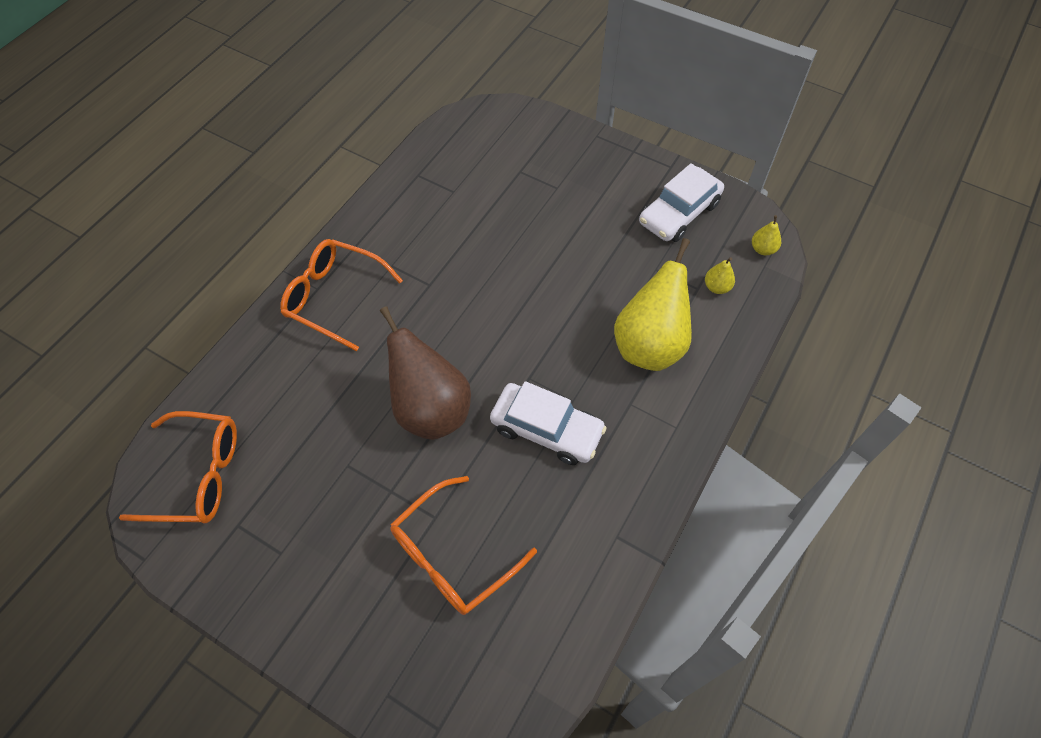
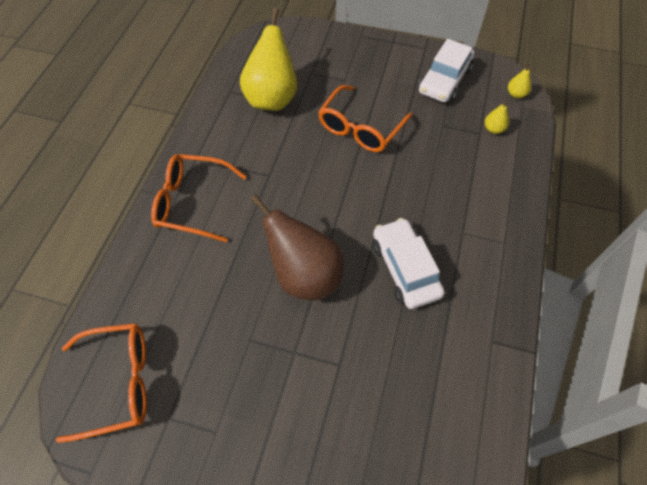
camera: 15 degrees left, 0 degrees up
(452, 556) = (365, 393): orange glasses -> orange glasses (360, 128)
(546, 429) = (405, 269): white car -> white car turned 120 degrees counterclockwise
(649, 345) = (460, 184): yellow pear -> yellow pear (272, 98)

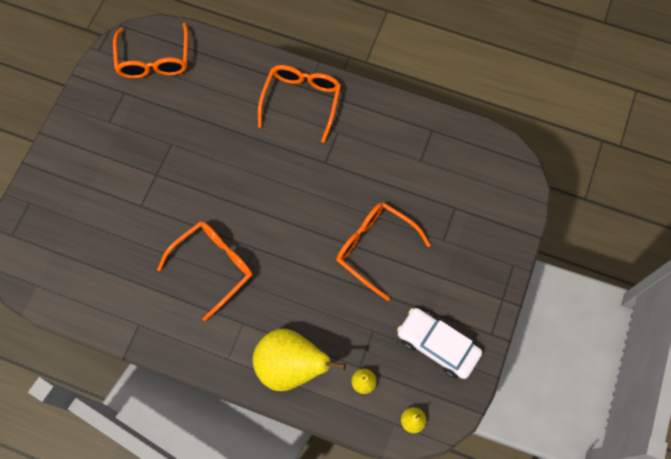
camera: 95 degrees right, 10 degrees up
(272, 98) = (420, 168): yellow pear -> yellow pear (290, 366)
(304, 275) = (219, 186): brown pear -> none
(405, 269) = (214, 266): white car -> orange glasses

